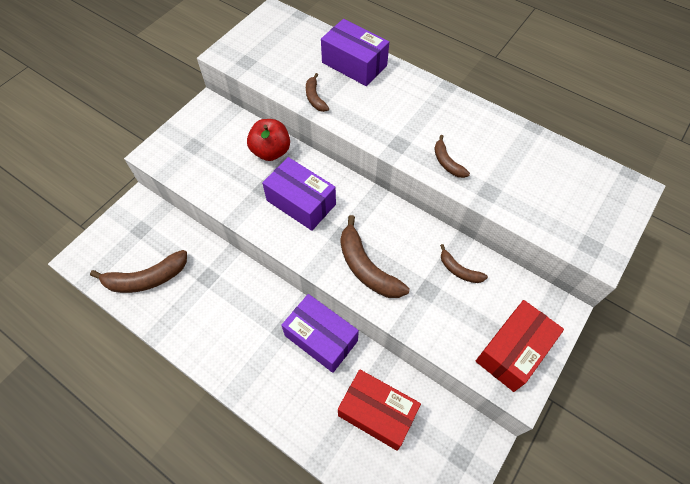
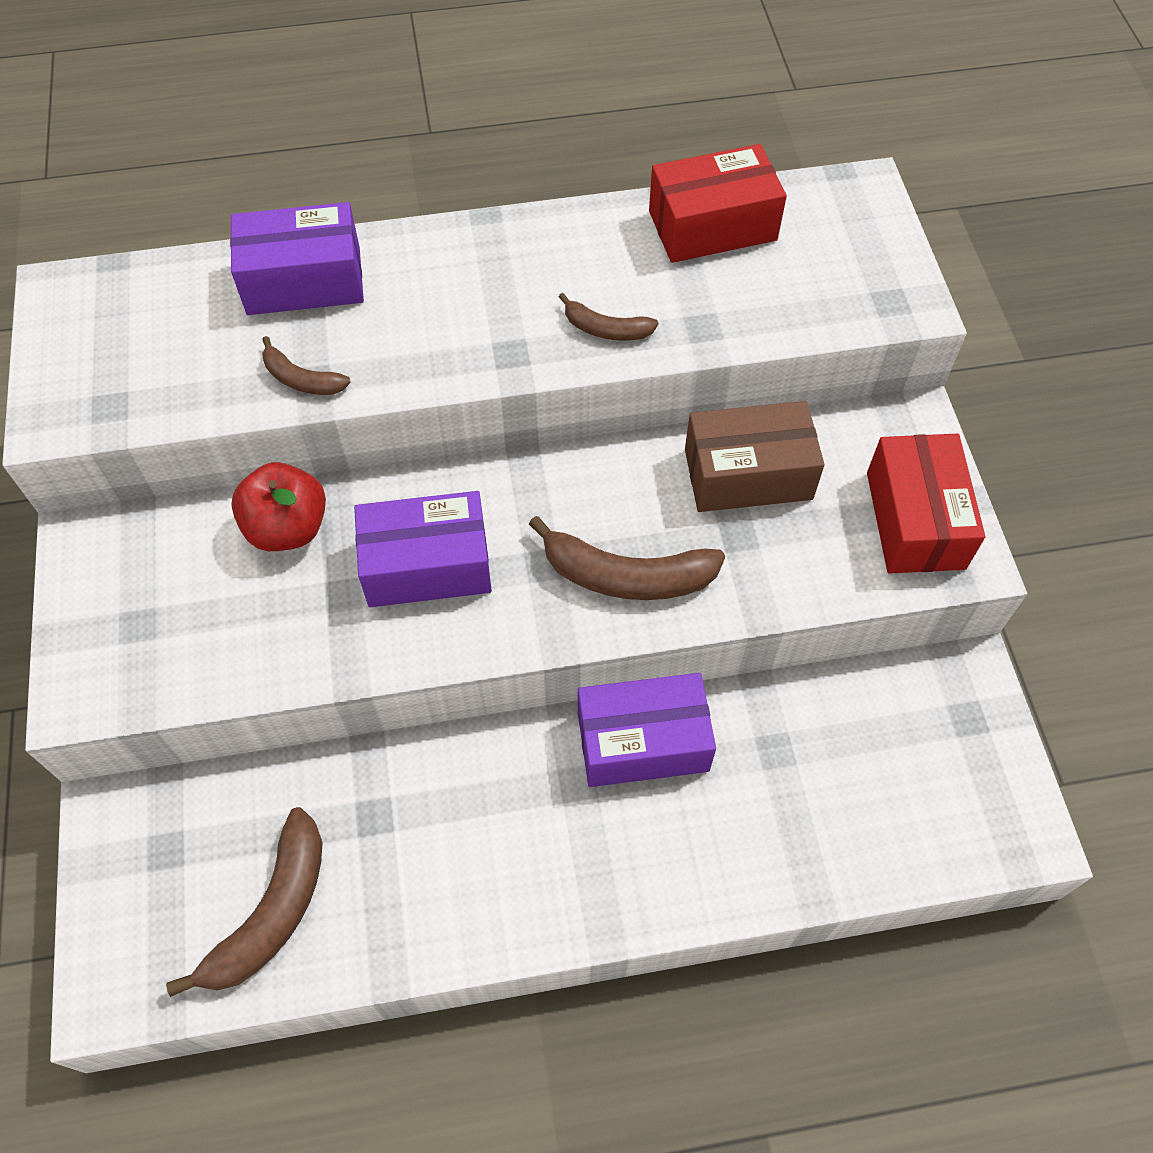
camera: 45 degrees left, 0 degrees up
(377, 413) = (819, 766): red box -> red box (712, 226)
(459, 270) = (748, 474): brown banana -> brown box

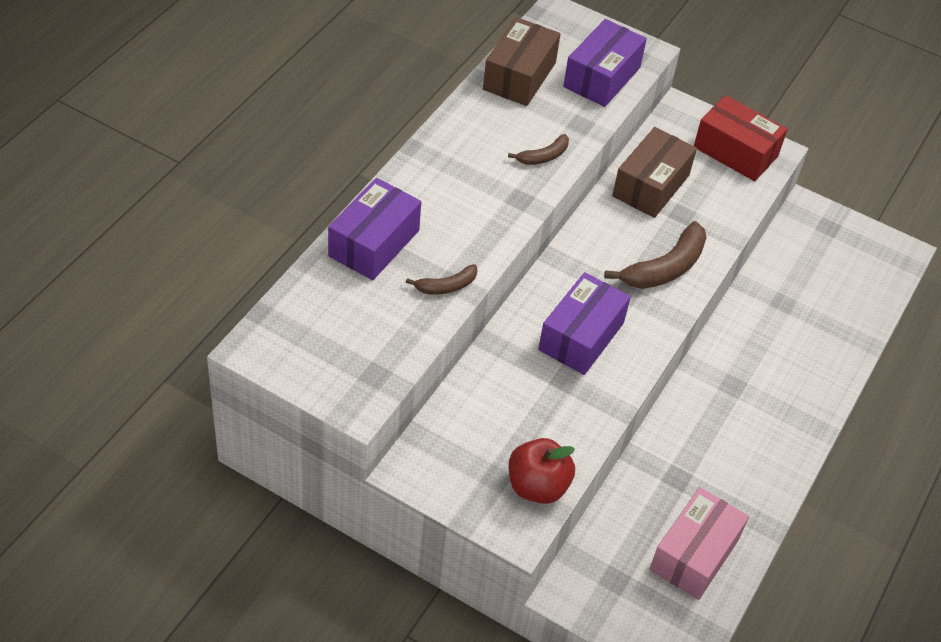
camera: 55 degrees left, 10 degrees down
(272, 913) = (694, 554): brown banana -> pink box
(288, 528) = (497, 376): red apple -> red apple (537, 486)
(642, 742) = (733, 346): purple box -> purple box (601, 77)
(712, 226) = (519, 76): red box -> brown box

